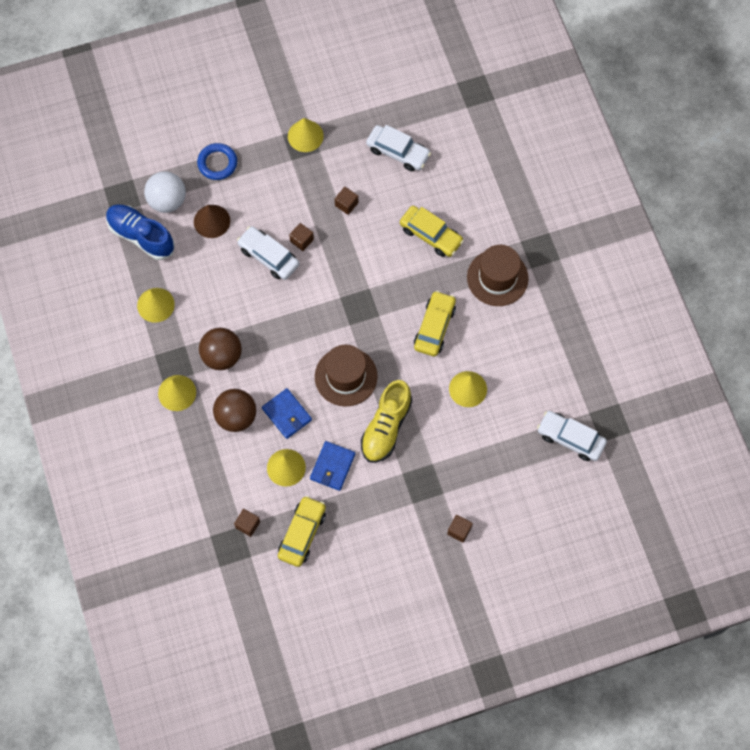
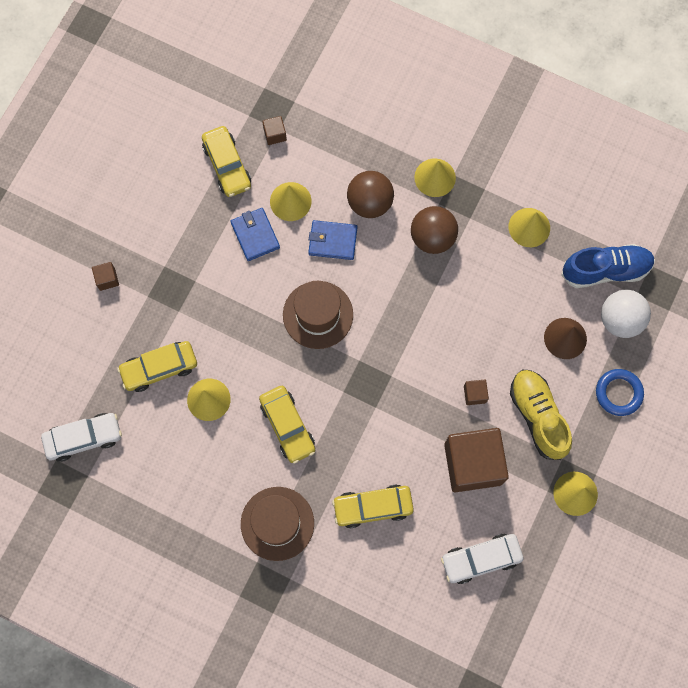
camera: 135 degrees right, 5 degrees up
(269, 256) = (486, 353): white car -> none
(346, 204) = (472, 464): brown cube -> brown cube, size x2.44
(386, 427) = (244, 305): yellow shoe -> yellow shoe (538, 416)
(480, 438) = (159, 368): none -> yellow car

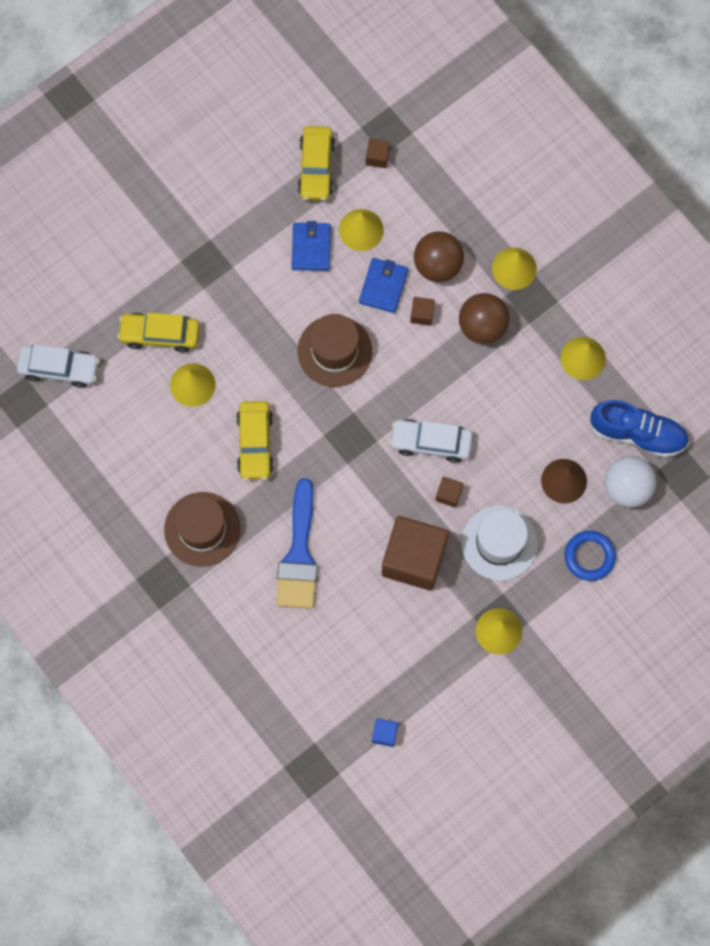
camera: 25 degrees right, 0 degrees up
(107, 279) = (150, 228): brown cube -> brown cube (422, 314)
(332, 241) = (383, 286): blue wallet -> blue wallet turned 75 degrees clockwise
(372, 507) = (299, 555): yellow car -> blue brush
(481, 559) = (377, 650): white car -> white car (431, 442)
(523, 631) = (384, 734): none -> blue cube
(538, 416) = (499, 543): yellow shoe -> white hat

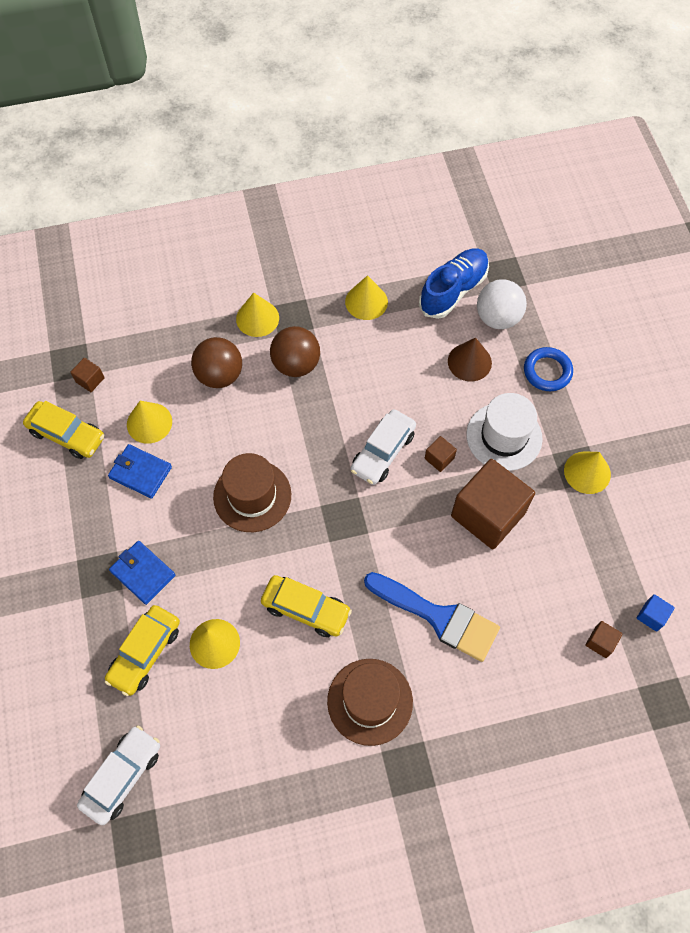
camera: 65 degrees left, 10 degrees down
(383, 286) = (214, 427): blue wallet -> blue wallet (143, 573)
(422, 314) = (258, 407): brown cube -> brown cube (600, 642)

